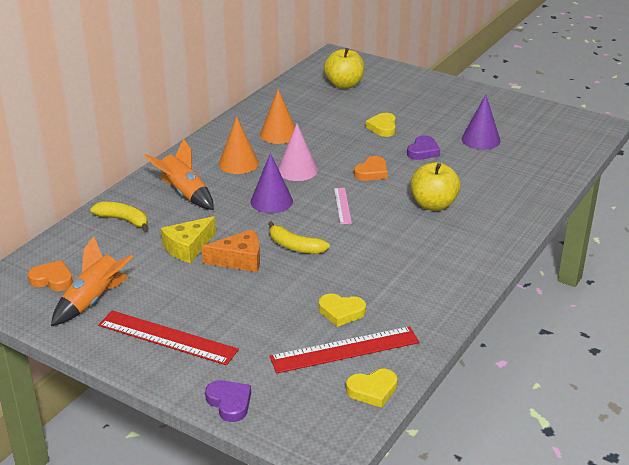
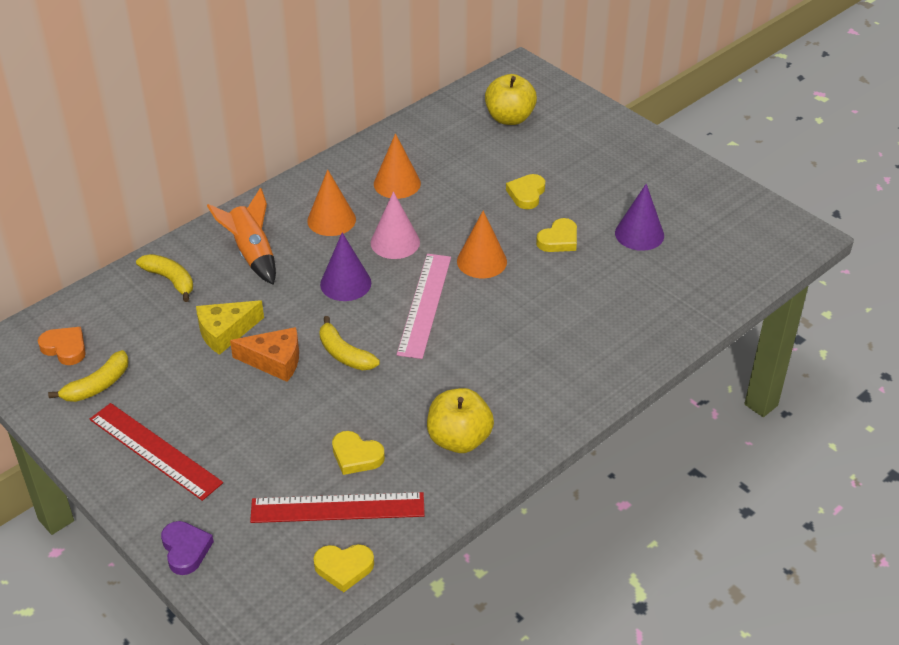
camera: 15 degrees right, 10 degrees up
(94, 300) = (97, 385): orange rocket -> yellow banana
(342, 205) = (425, 305): pink ruler -> pink ruler, size x1.87
(372, 172) = (482, 261): orange heart -> orange cone
(423, 151) = (558, 240): purple heart -> yellow heart
(433, 205) = (533, 323): yellow apple -> yellow apple (459, 439)

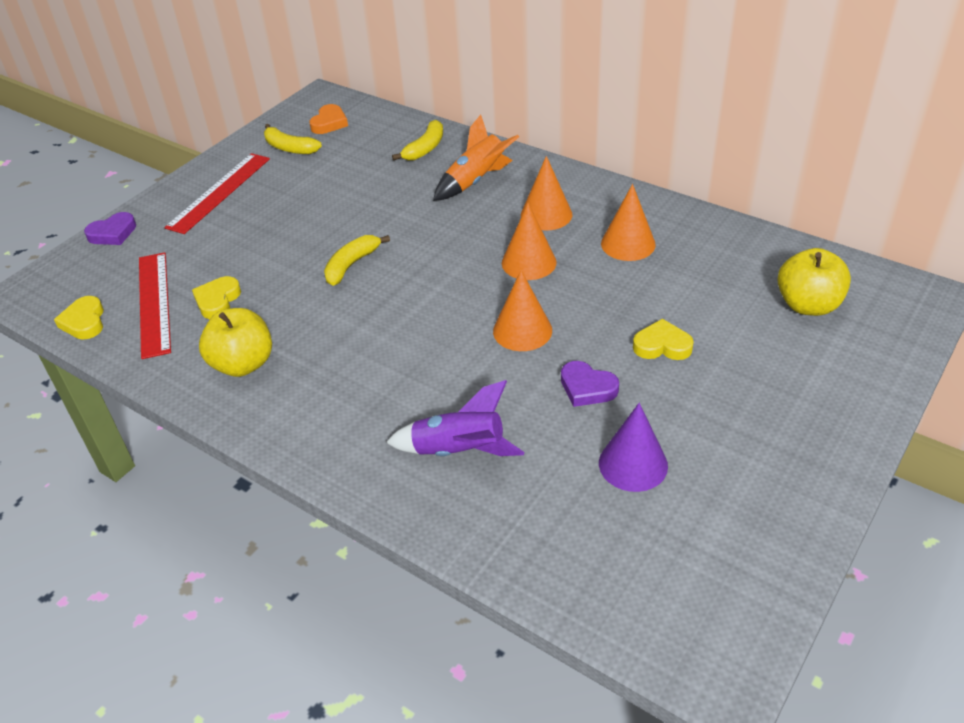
camera: 80 degrees right, 0 degrees up
(225, 332) = (365, 192): yellow cheese -> none
(274, 361) = (334, 227): orange cheese -> none
(345, 283) = (453, 244): purple cone -> none
(395, 242) = (529, 262): pink cone -> orange cone
(425, 305) = (437, 302): pink ruler -> none
(558, 240) = (587, 388): yellow heart -> purple heart
(604, 316) = (459, 451): none -> purple rocket

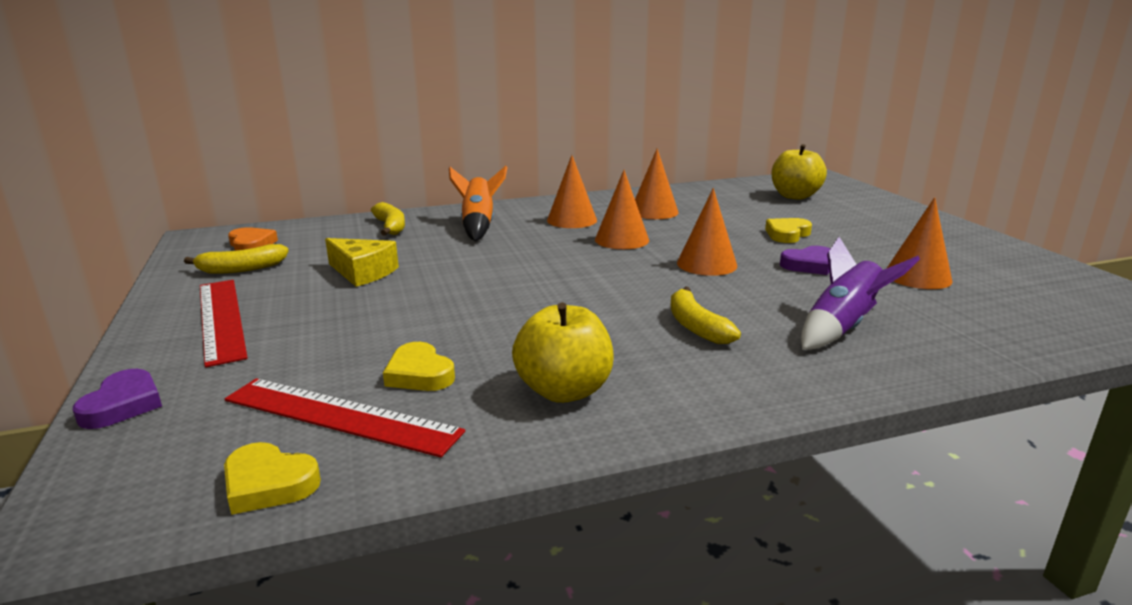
camera: 55 degrees left, 20 degrees down
(332, 192) = (362, 272): none -> yellow cheese
(351, 265) = (496, 295): yellow banana -> yellow banana (696, 326)
(633, 464) = (917, 277): purple cone -> orange cone

